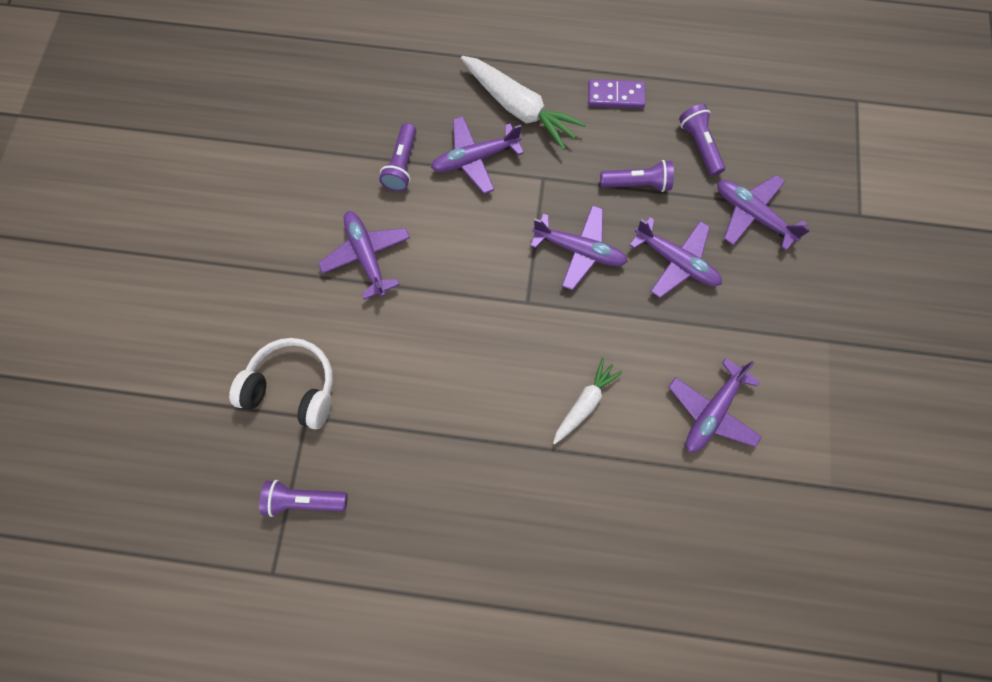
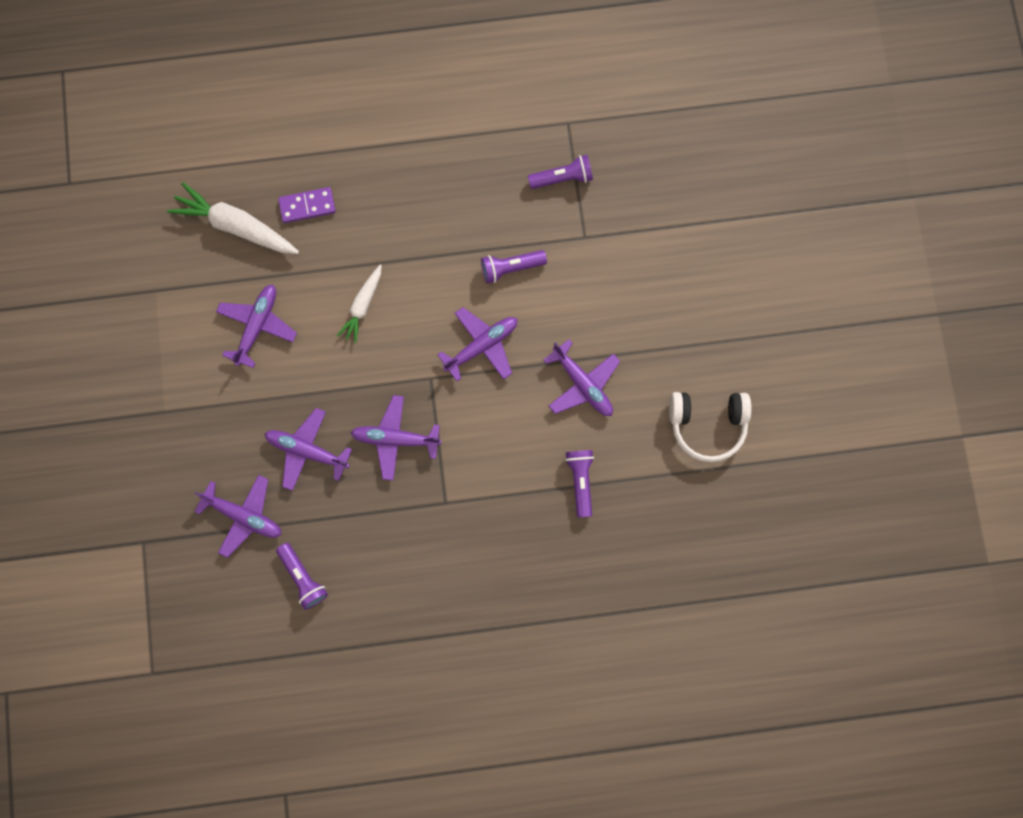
camera: 165 degrees right, 5 degrees up
(293, 387) = (603, 257): white headphones -> white headphones (707, 425)
(475, 159) = (514, 505): purple plane -> purple plane (482, 346)
(519, 108) = (486, 573): white carrot -> white carrot (236, 226)
(615, 96) = (394, 613): purple domino -> purple domino (307, 206)
(637, 184) = (356, 520): purple flashlight -> purple flashlight (511, 268)

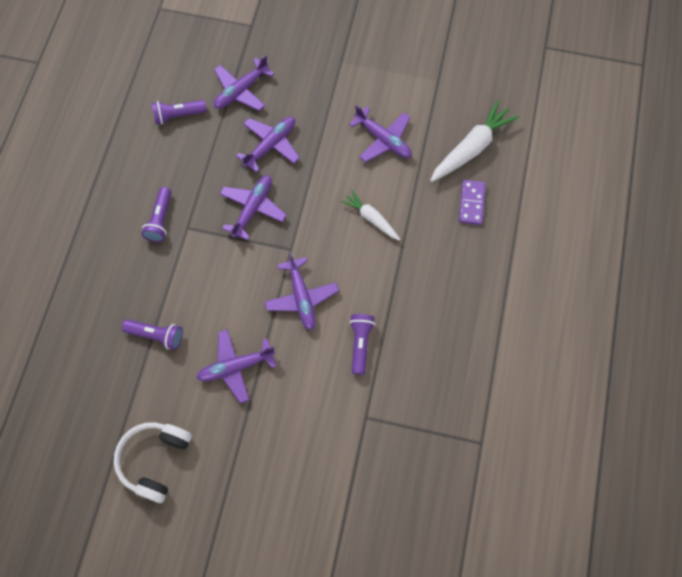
camera: 110 degrees right, 10 degrees down
(562, 178) = (428, 418): purple flashlight -> purple flashlight (160, 220)

